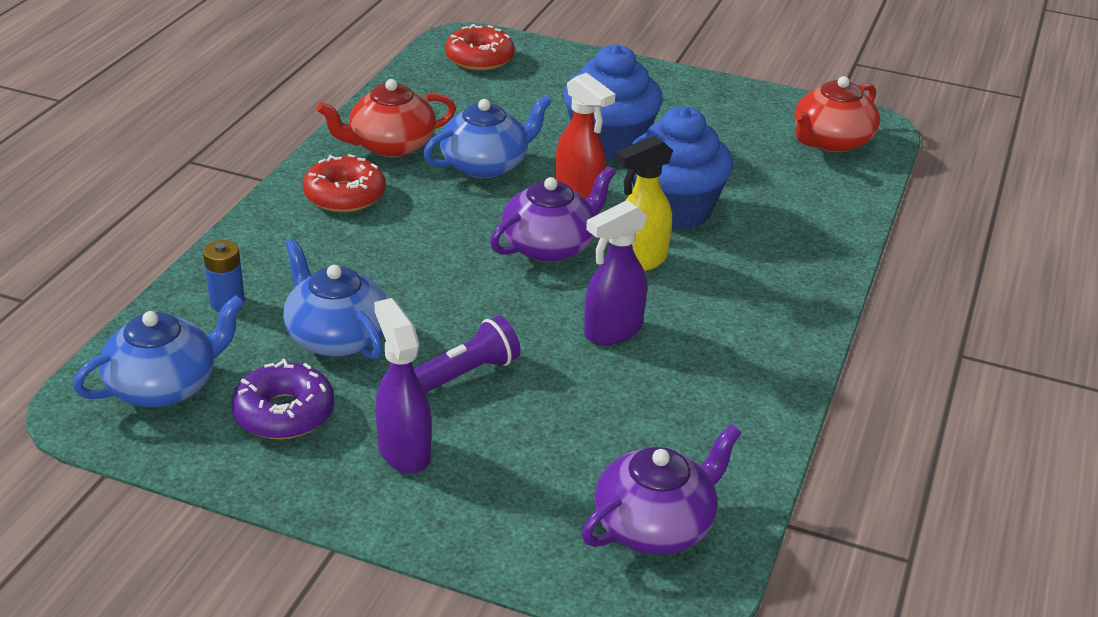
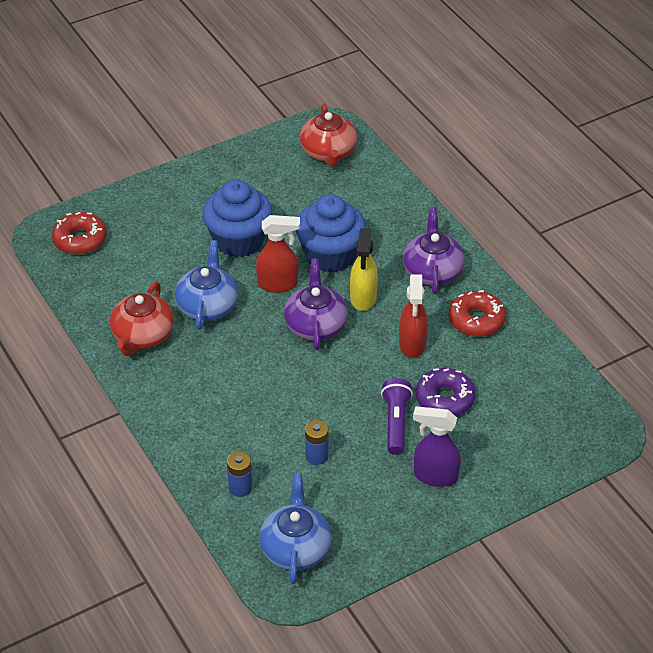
camera: 50 degrees left, 10 degrees up
(284, 413) = (364, 508): purple donut -> purple donut (445, 399)
(336, 337) = (316, 456): blue teapot -> blue battery
(344, 195) = (178, 384): red donut -> red donut (476, 320)
(612, 331) = (412, 344): purple spray bottle -> red spray bottle
(655, 525) = (562, 414): purple teapot -> purple teapot (432, 271)

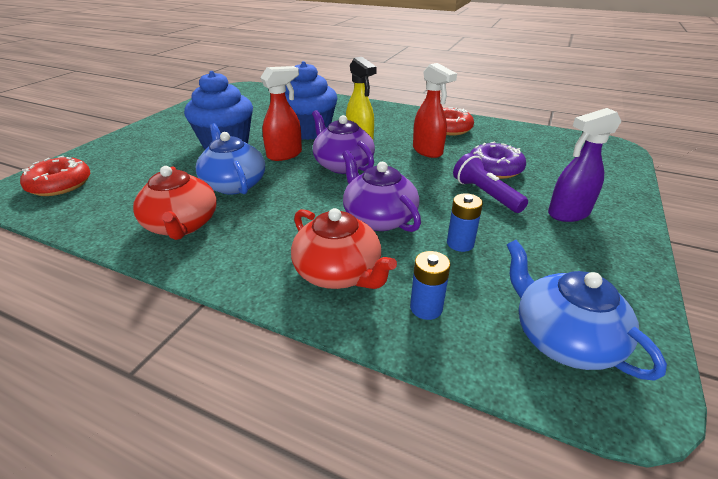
camera: 35 degrees left, 10 degrees down
(328, 152) = (252, 95): red teapot -> red teapot (338, 273)
(432, 271) = (388, 118): purple teapot -> purple teapot (378, 218)

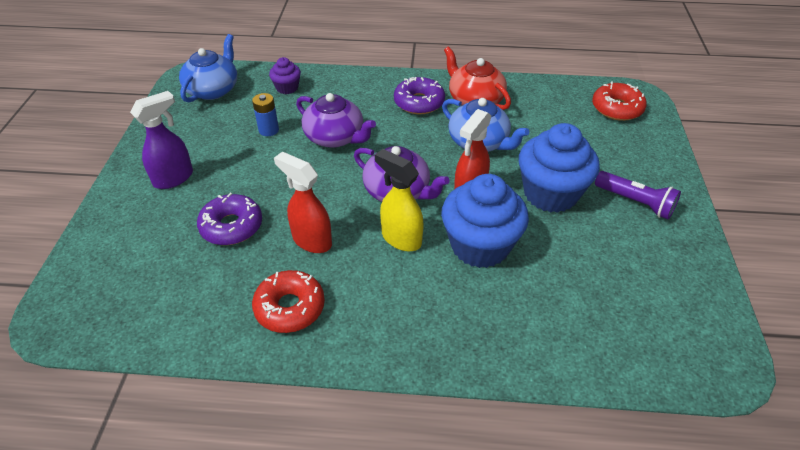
camera: 160 degrees right, 10 degrees up
(250, 237) = (419, 102): none -> purple donut
(338, 273) = (345, 94): red teapot -> none
(426, 308) = (287, 88): blue battery -> purple cupcake
(485, 194) = (245, 184): purple flashlight -> purple flashlight (635, 202)
(563, 338) = (213, 89): blue teapot -> blue teapot turned 105 degrees counterclockwise

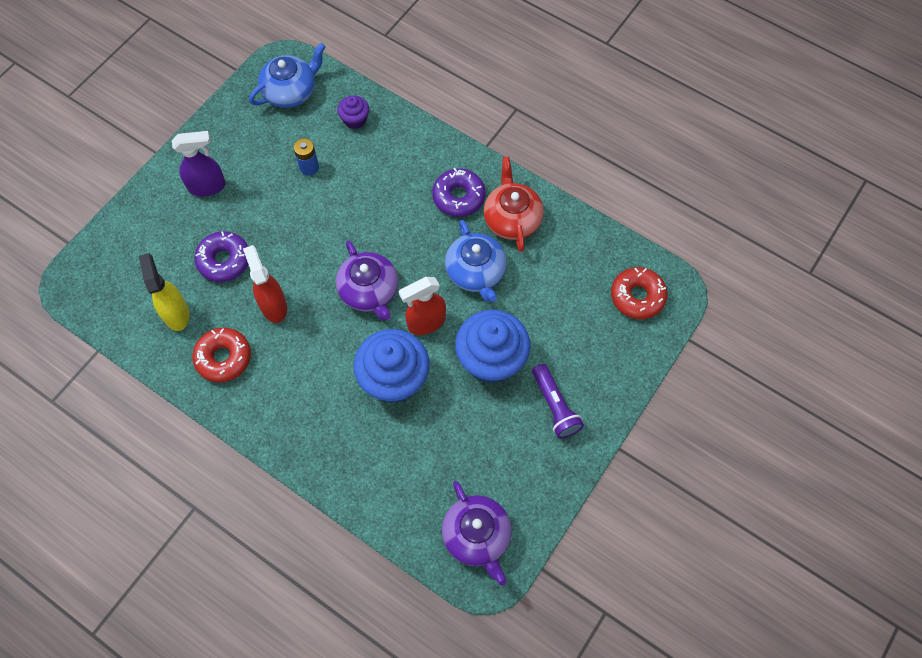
camera: 30 degrees right, 20 degrees up
(335, 137) = (358, 204): purple teapot -> purple teapot (477, 536)
(400, 238) = (339, 339): yellow spray bottle -> yellow spray bottle (176, 313)

